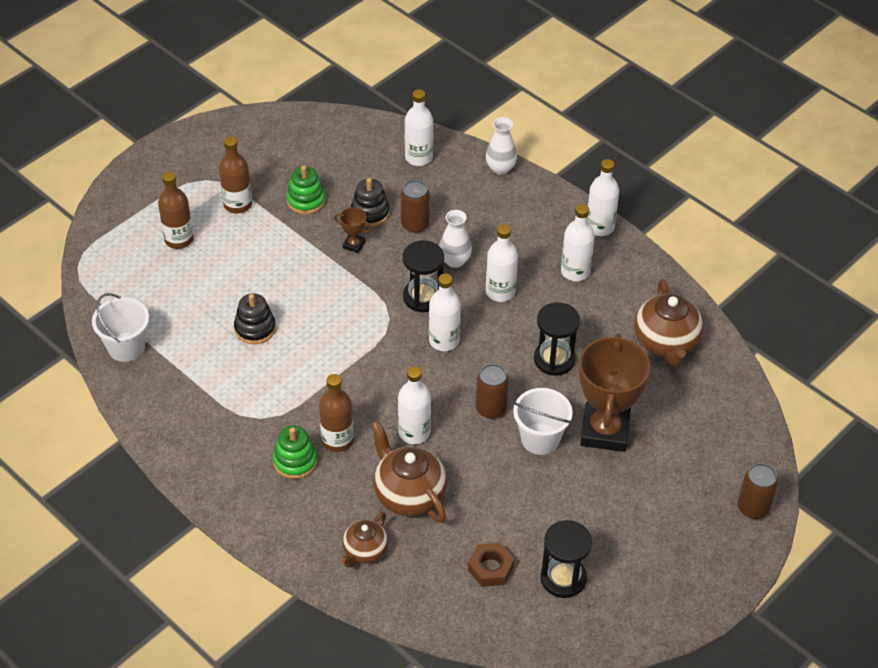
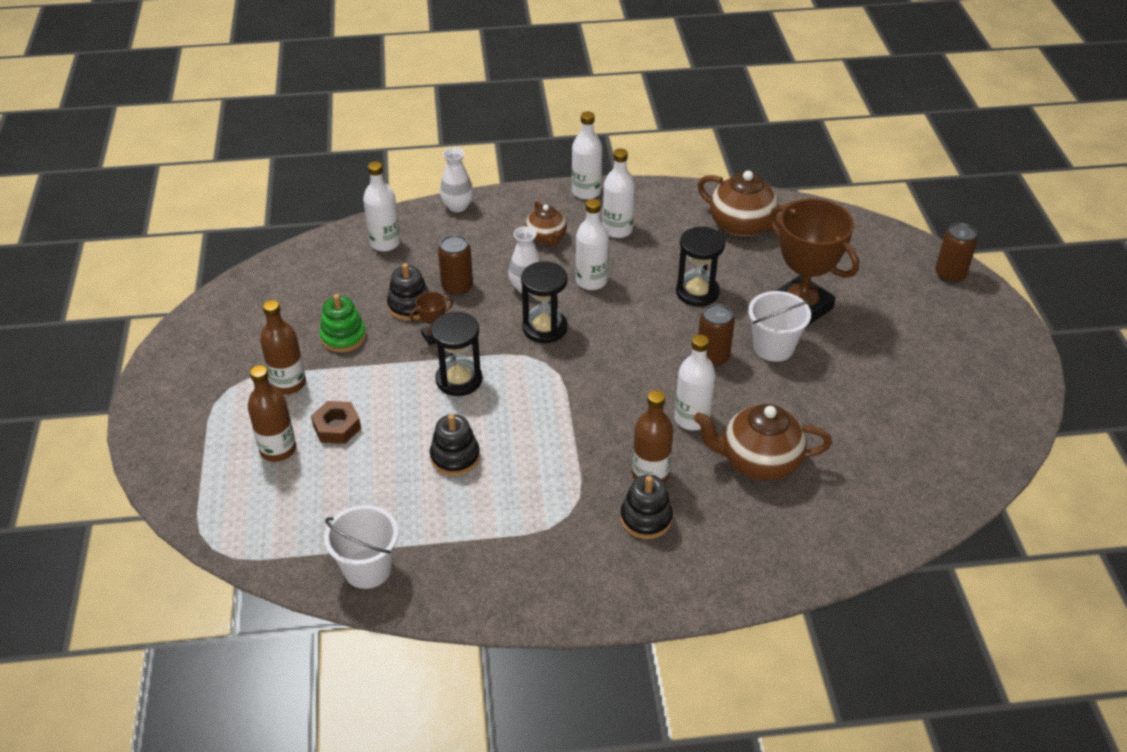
camera: 50 degrees left, 5 degrees down
(295, 461) = (646, 518): green stacking toy -> black stacking toy
(364, 551) = (797, 528): brown teapot -> brown teapot (546, 238)
(444, 341) = (608, 343): white bottle -> none
(490, 568) = (887, 455): brown nut -> brown nut (337, 427)
(563, 578) = (934, 416): black hourglass -> black hourglass (459, 380)

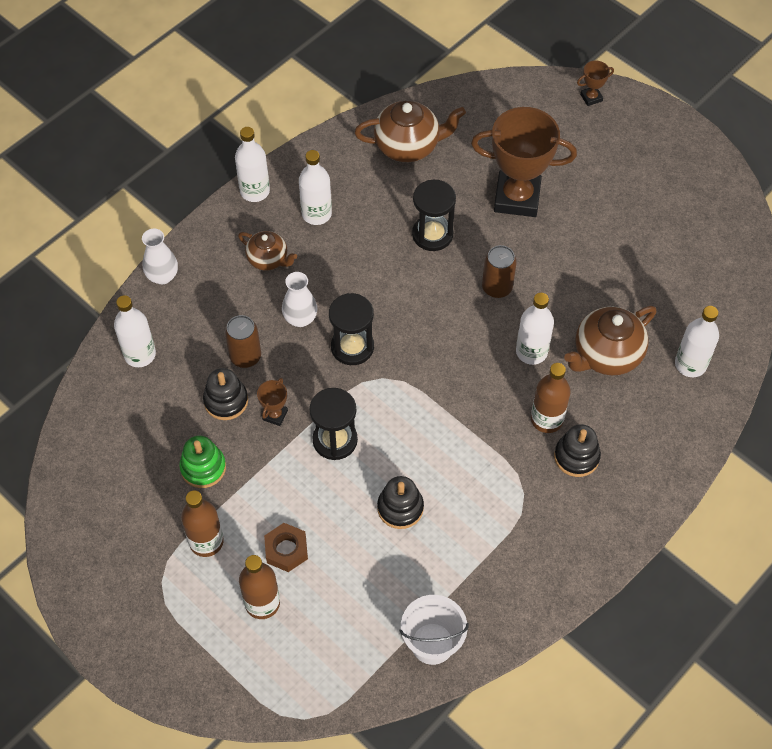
camera: 40 degrees left, 15 degrees up
(591, 281) = (344, 278): white bottle -> white bottle (690, 364)
(773, 347) = (530, 248): white bucket -> none
(950, 274) = (591, 97): brown can -> brown trophy

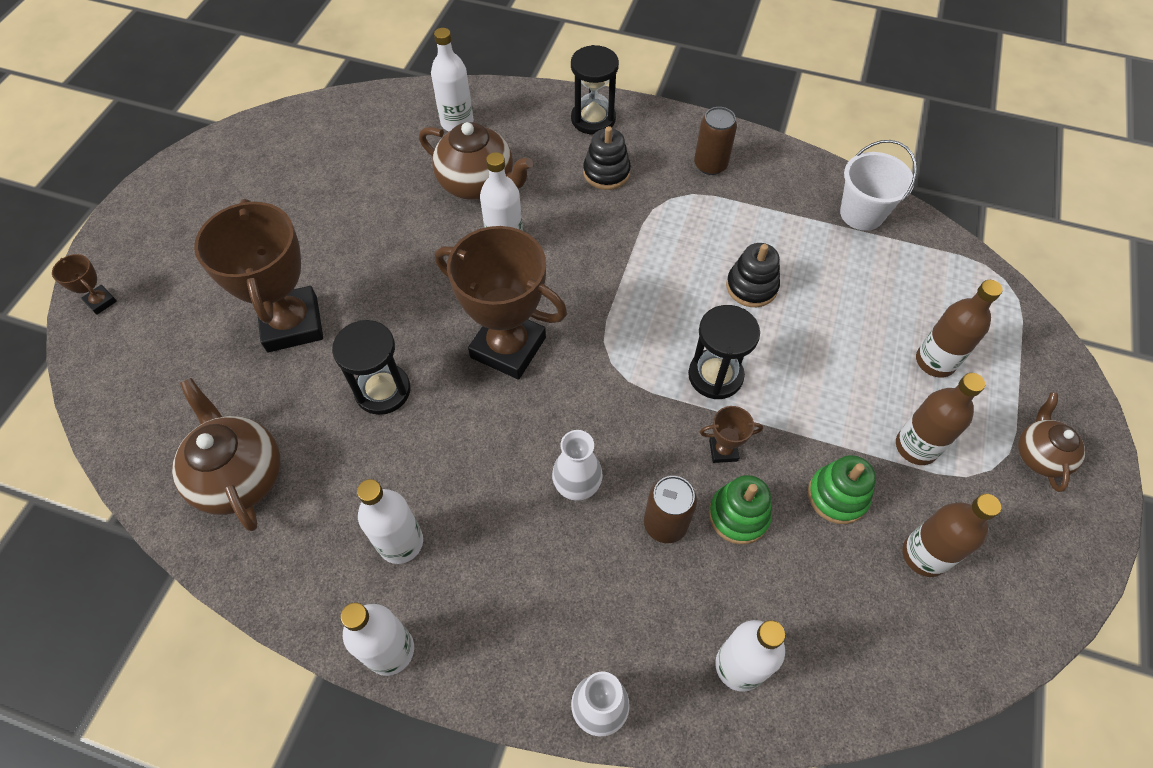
camera: 115 degrees left, 0 degrees up
(226, 401) = (738, 515): black stacking toy -> green stacking toy
(268, 259) = (504, 569): brown teapot -> brown teapot (1039, 455)
(286, 550) = (866, 365): brown nut -> none
(352, 347) = (587, 409): black hourglass -> black hourglass (593, 119)
(429, 318) = (508, 347): none -> brown trophy
(497, 287) = (434, 299): brown can -> brown can (710, 165)
(547, 419) = (579, 206): brown bottle -> brown bottle (924, 555)

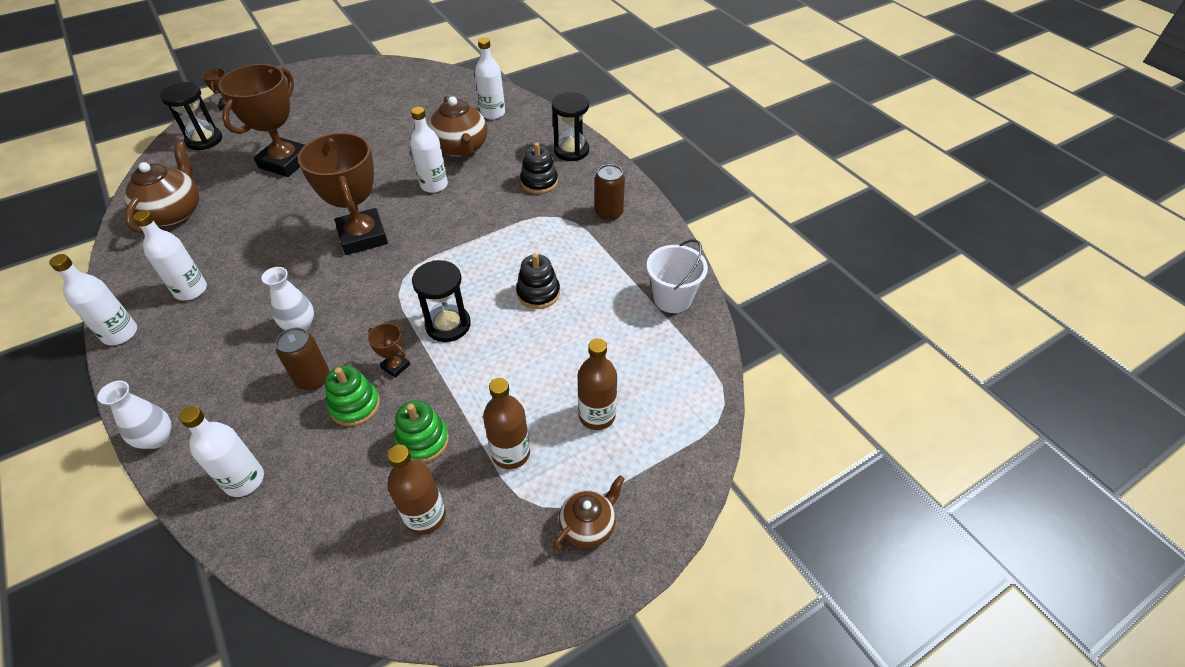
camera: 40 degrees right, 10 degrees down
(383, 390) = (280, 217): black hourglass -> black hourglass (204, 140)

